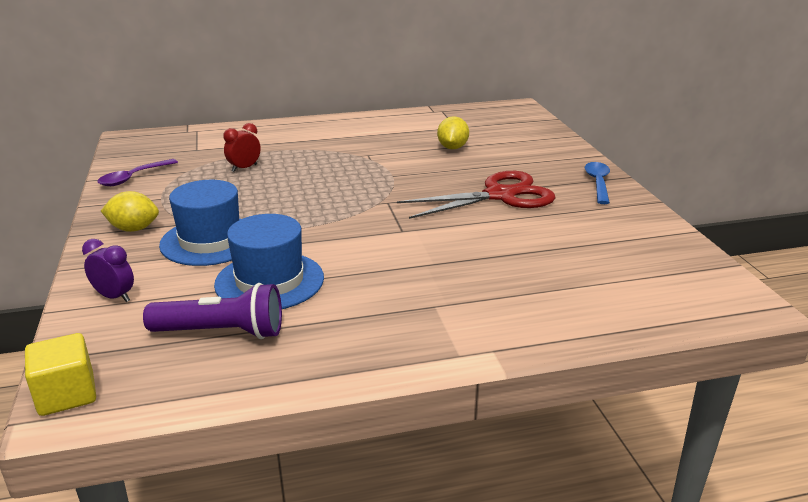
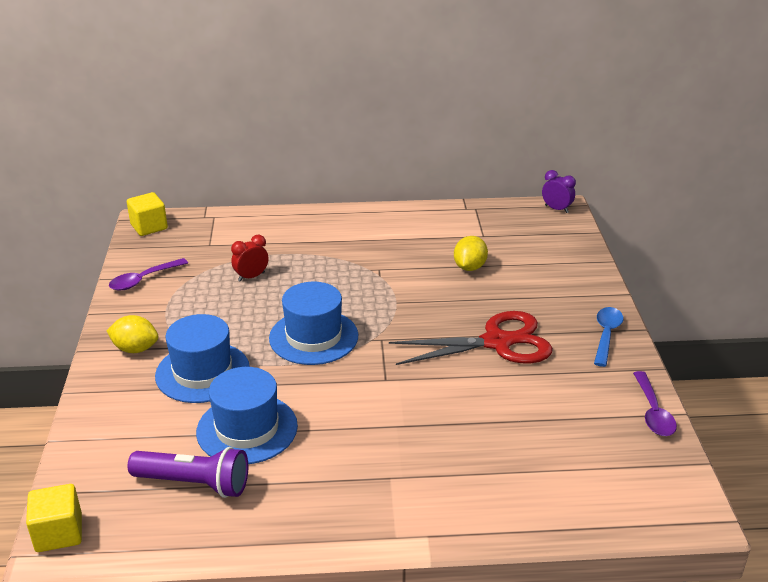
camera: 10 degrees right, 5 degrees up
(114, 297) = (109, 431): purple clock -> purple clock (556, 209)
(132, 141) = (149, 227): none -> yellow cube
(319, 205) = (313, 337): none -> blue hat
(668, 232) = (653, 412): none -> purple spoon

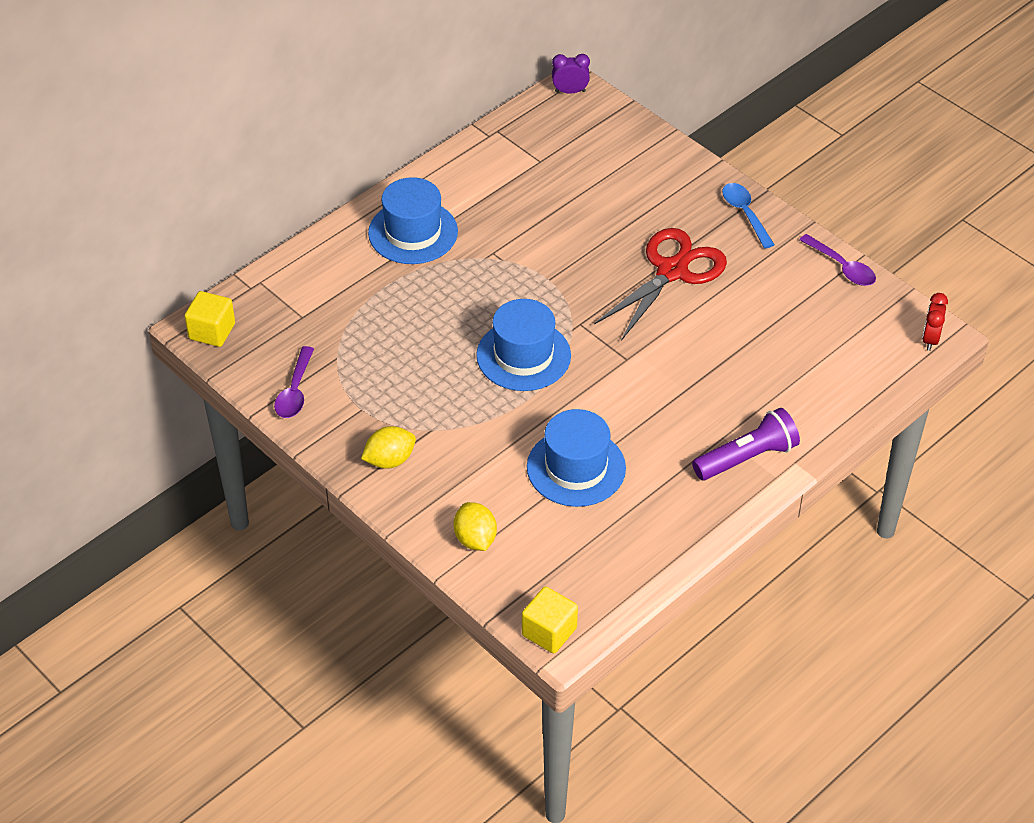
camera: 40 degrees left, 15 degrees up
(194, 483) = (594, 533): purple flashlight -> purple flashlight (747, 457)
(202, 372) = (476, 444): blue hat -> blue hat (413, 232)
(251, 277) = (391, 328): red clock -> red clock (930, 339)
(469, 267) = (567, 205): yellow lemon -> yellow lemon (475, 539)

